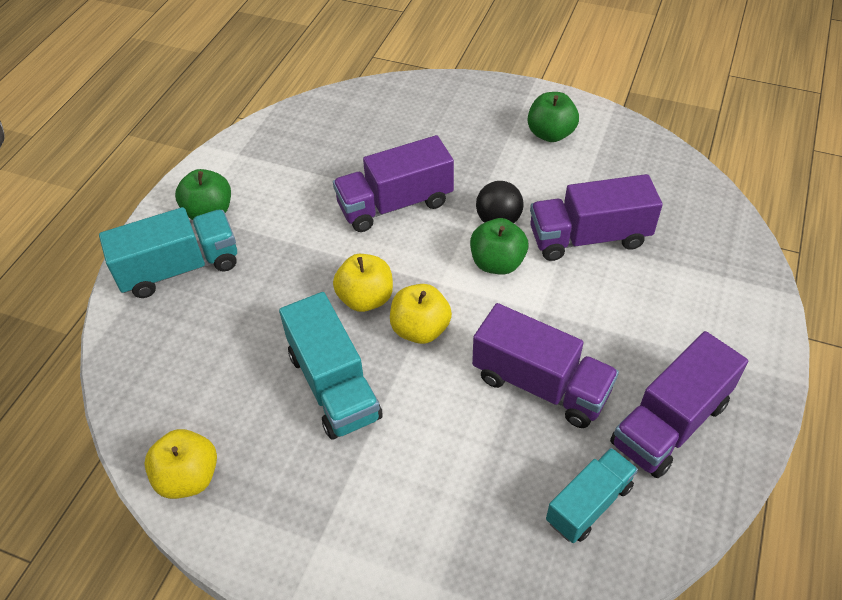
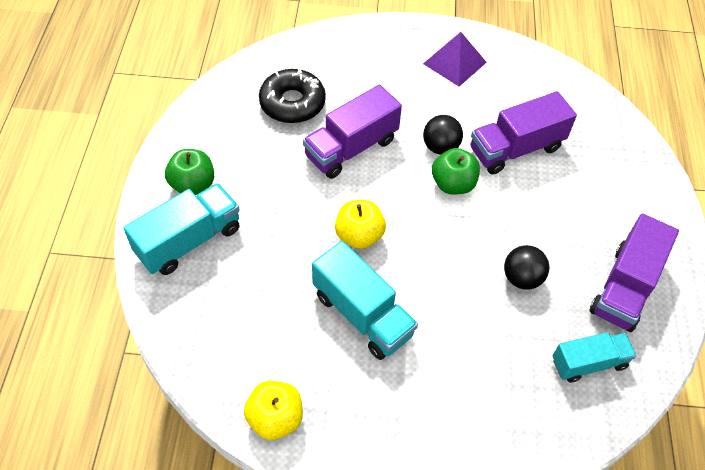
camera: 20 degrees left, 5 degrees up
(350, 148) = (292, 103): none -> black donut
(420, 329) = (413, 253): yellow apple -> none
(540, 384) = (522, 278): purple truck -> black ball
(550, 134) = (454, 63): green apple -> purple pyramid
(589, 504) = (589, 363): turquoise truck -> turquoise truck turned 45 degrees clockwise

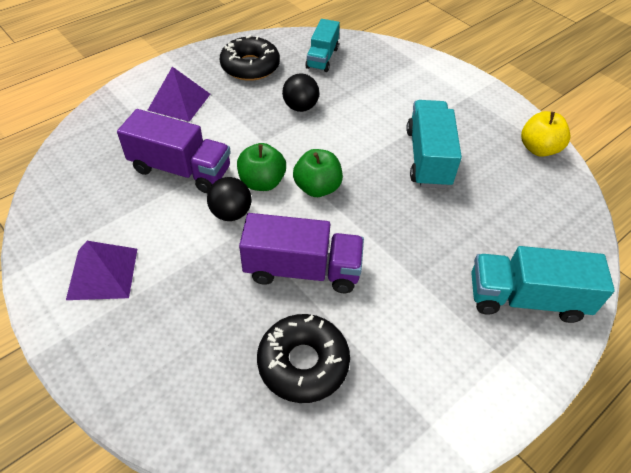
camera: 135 degrees left, 5 degrees down
(193, 185) = (485, 351): green apple -> green apple (317, 188)
(359, 236) = (376, 201): yellow apple -> none
(589, 363) = (322, 58): turquoise truck -> turquoise truck turned 105 degrees counterclockwise
(609, 199) = (179, 102): none -> purple pyramid
(624, 287) = (250, 66): purple truck -> black donut

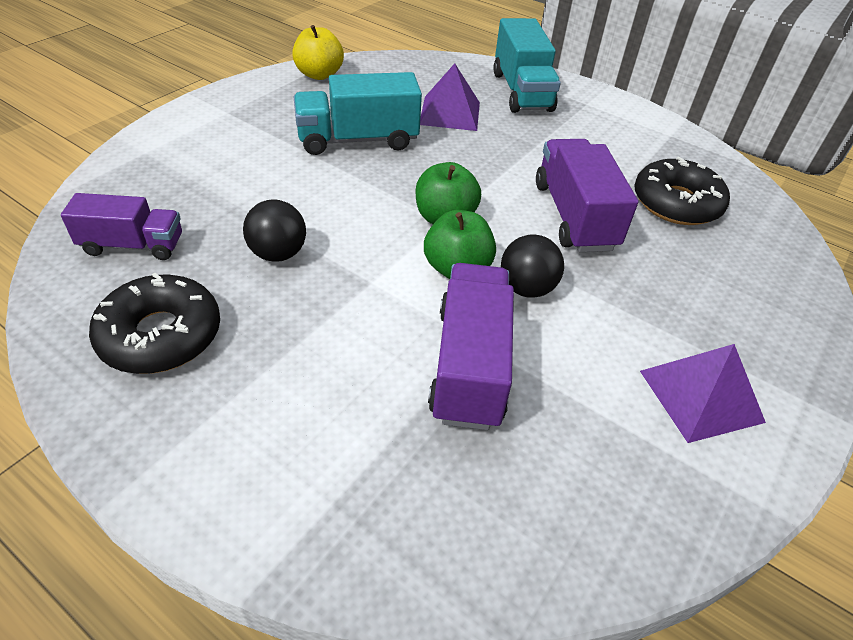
camera: 105 degrees left, 5 degrees down
(179, 102) = (291, 419): purple pyramid -> purple pyramid (450, 113)
(322, 58) = (133, 245): turquoise truck -> purple truck

